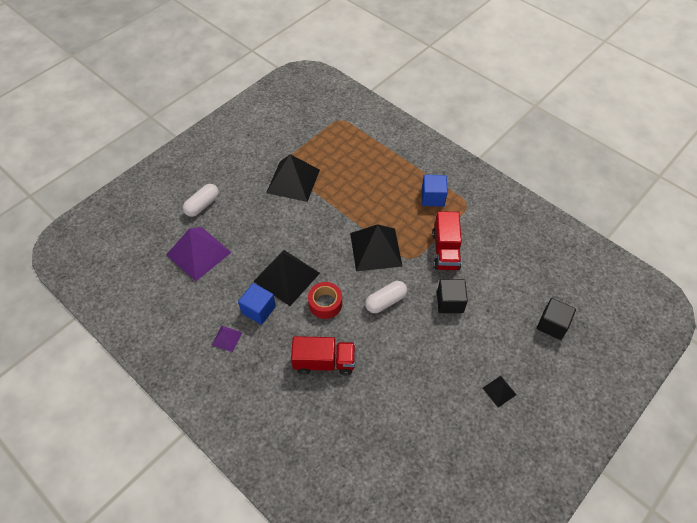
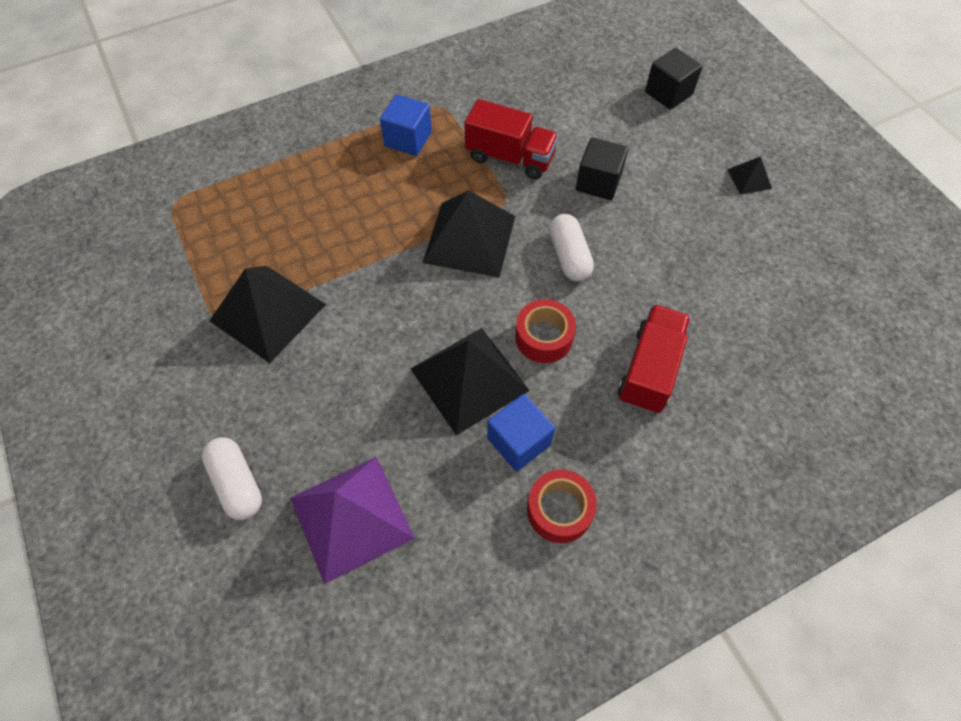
camera: 70 degrees left, 5 degrees up
(226, 338) = (559, 510): purple pyramid -> red tape

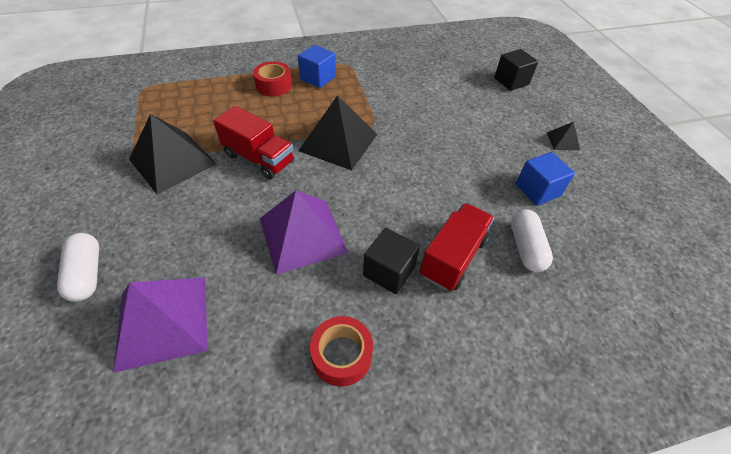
camera: 10 degrees right, 10 degrees down
(469, 379) = (302, 235): black pyramid -> purple pyramid
(510, 157) = (385, 99): red truck -> red truck (259, 158)
(519, 441) = (326, 290): blue cube -> blue cube (537, 190)
(544, 337) = (372, 217): red tape -> red tape (274, 85)
(569, 256) = (409, 166): white capsule -> white capsule (525, 247)
(598, 182) = (445, 124): black cube -> black cube (389, 271)

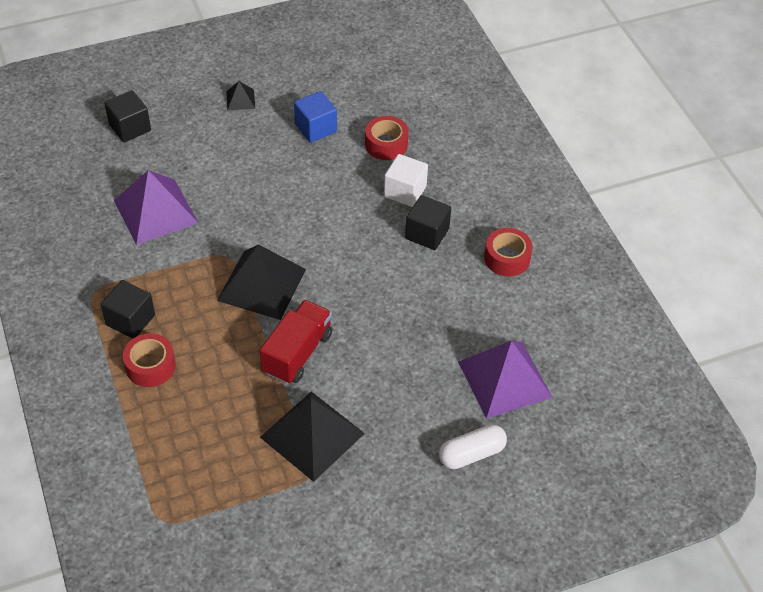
camera: 95 degrees left, 0 degrees up
(302, 235) = (398, 298): purple pyramid -> purple pyramid (155, 211)
(318, 78) = (130, 320): blue cube -> black cube
(453, 257) = (405, 191): red truck -> white cube
(525, 247) = (386, 144): white capsule -> red tape

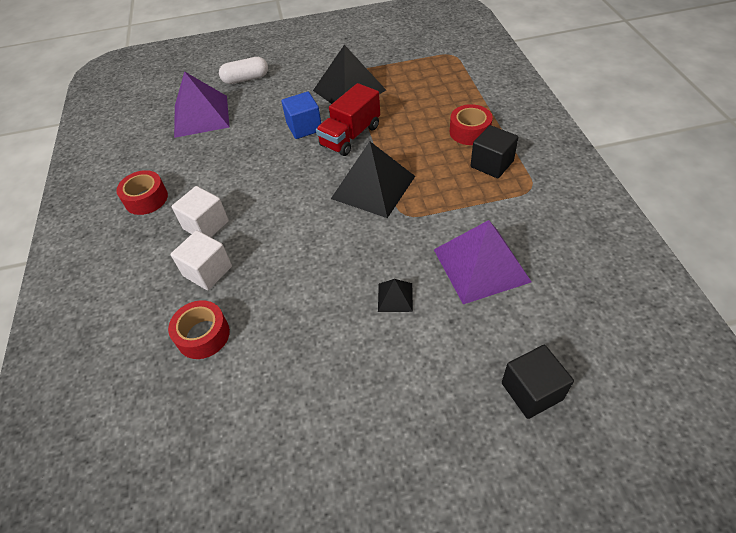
camera: 165 degrees left, 0 degrees up
(240, 99) = (375, 431): black pyramid -> black pyramid (395, 297)
(316, 128) = (281, 368): blue cube -> blue cube (304, 127)
(427, 233) = (206, 225): black cube -> white cube

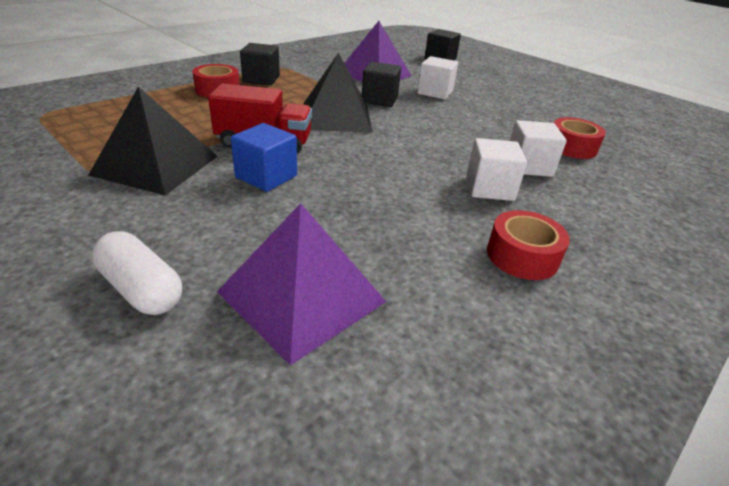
camera: 130 degrees left, 15 degrees down
(395, 297) = (435, 92): black pyramid -> white cube
(397, 234) = (379, 99): none -> black cube

